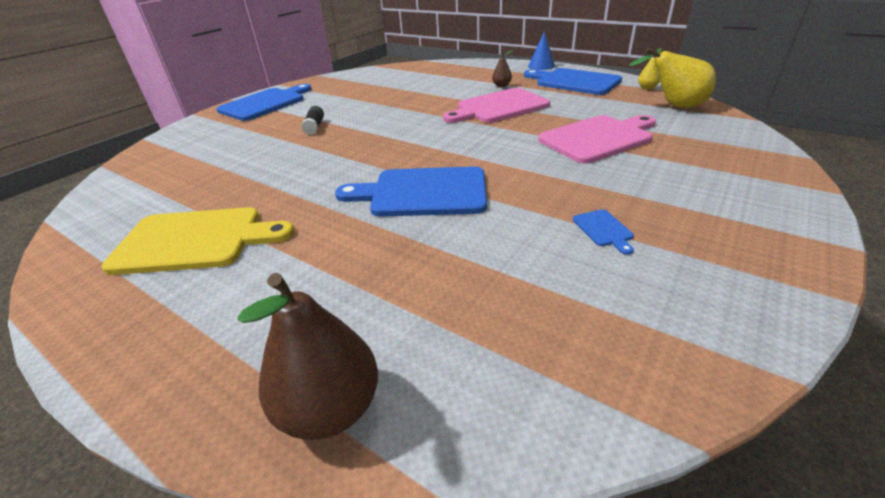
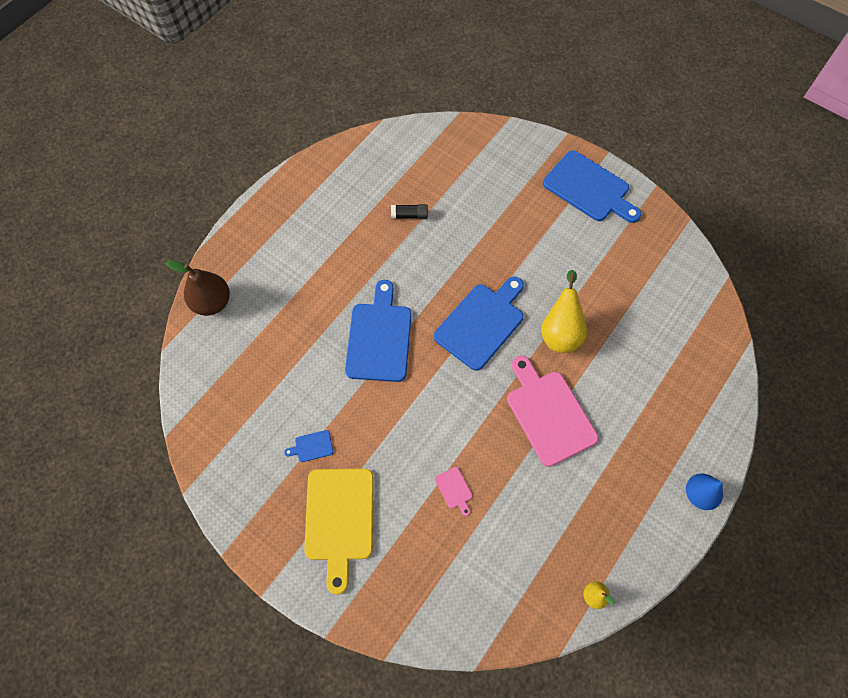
camera: 90 degrees right, 30 degrees up
(196, 240) = (344, 212): yellow cutting board -> yellow cutting board (339, 519)
(314, 127) = (517, 245): black glue stick -> black glue stick (409, 215)
(501, 86) = (622, 427): brown pear -> none
(574, 82) = (628, 515): blue cutting board -> blue cutting board (481, 323)
(598, 138) = (454, 489): pink cutting board -> pink cutting board, size x0.41
(674, 106) = (527, 598): yellow pear -> yellow pear (560, 332)

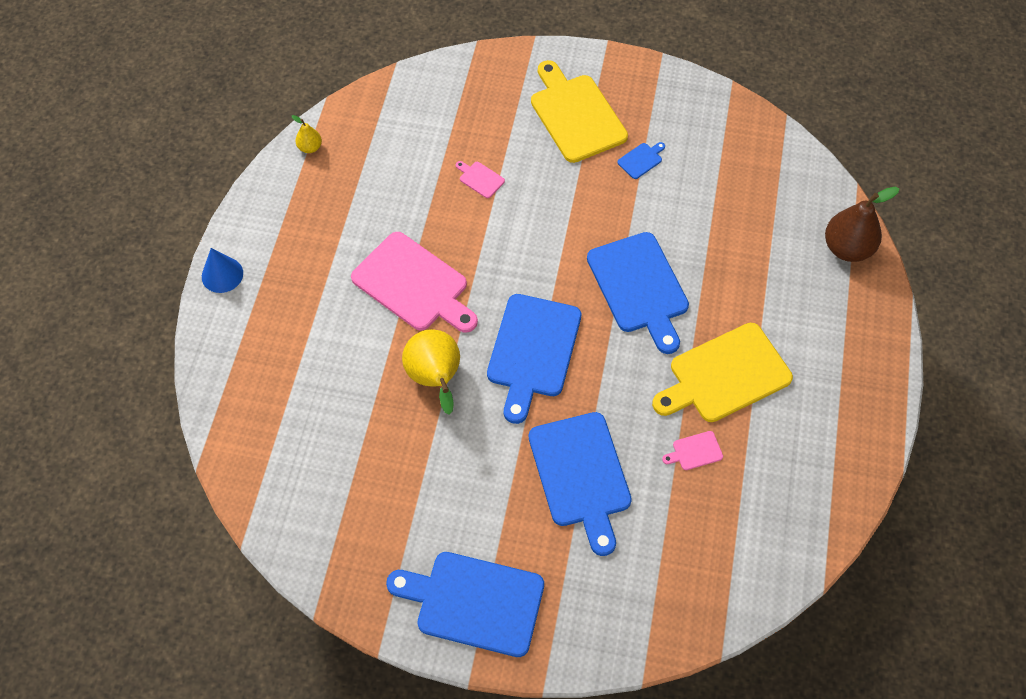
camera: 155 degrees right, 5 degrees down
(359, 252) = (725, 375): none -> yellow cutting board
(409, 215) = (695, 451): black glue stick -> pink cutting board
(490, 230) = (581, 475): none -> blue cutting board

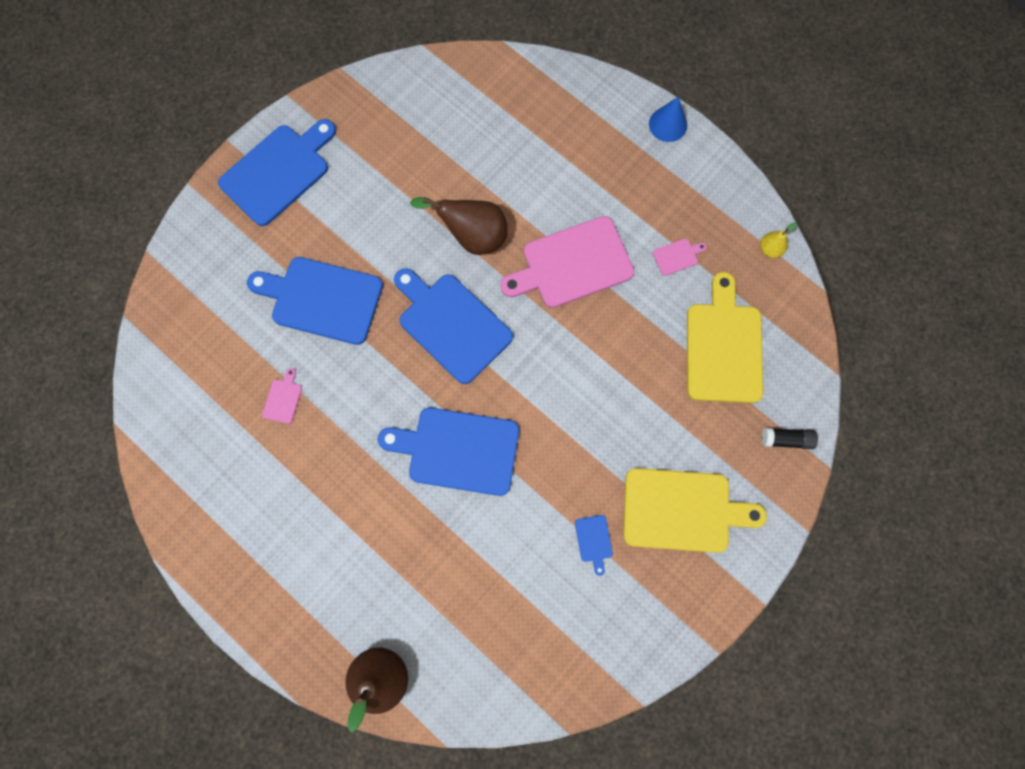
camera: 120 degrees right, 15 degrees up
(435, 379) = (473, 236): yellow pear -> brown pear
(473, 74) = (786, 439): none -> black glue stick
(480, 179) = (654, 377): pink cutting board -> pink cutting board (677, 256)
(725, 375) = (331, 468): yellow cutting board -> yellow cutting board (723, 347)

